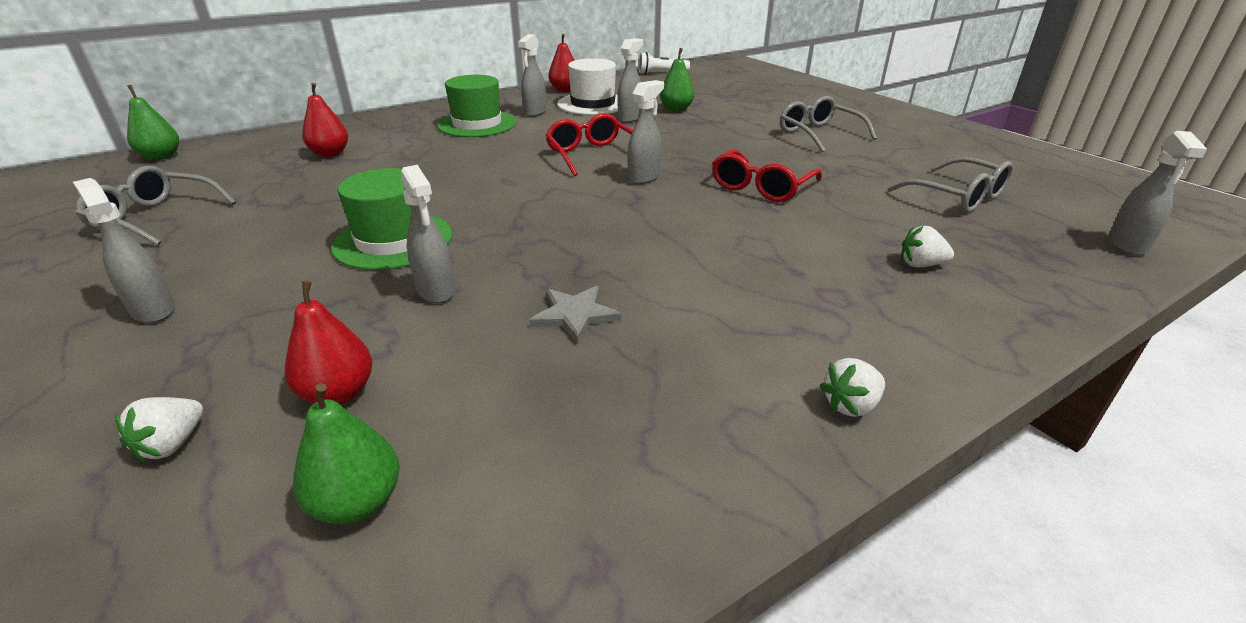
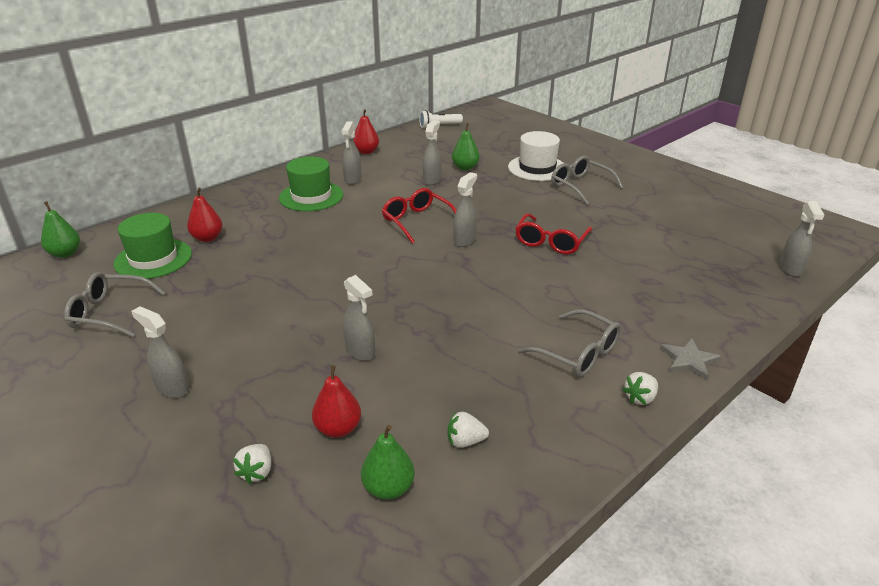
camera: 10 degrees left, 0 degrees up
(393, 241) = (307, 315): green hat -> green hat (153, 259)
(574, 315) = (460, 359): grey star -> grey star (689, 360)
(593, 104) = (396, 166): white hat -> white hat (537, 168)
(920, 264) = (667, 297): white strawberry -> white strawberry (465, 441)
(958, 197) = (685, 238): grey glasses -> grey glasses (578, 353)

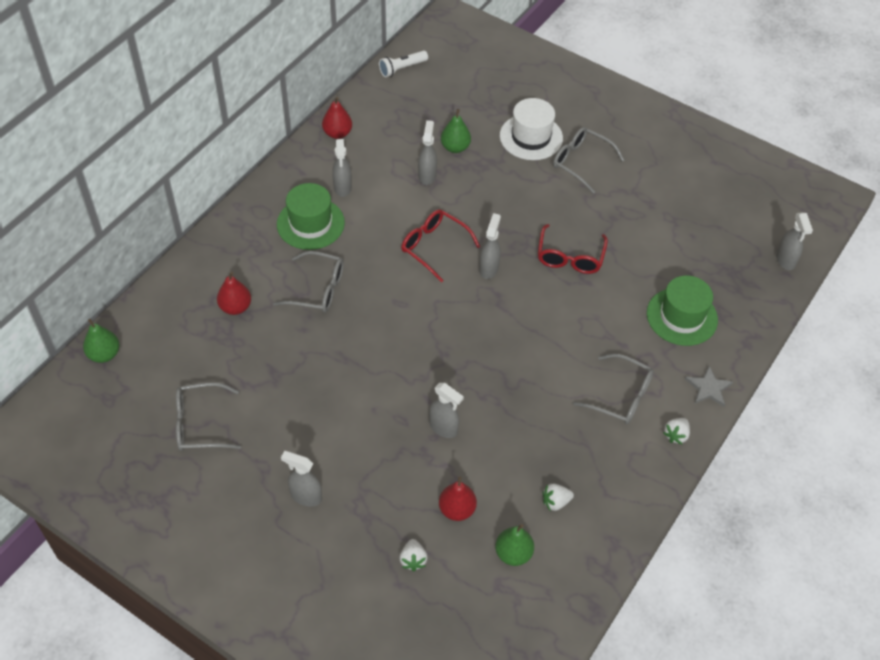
camera: 15 degrees left, 20 degrees up
(153, 259) = (198, 346): green hat -> green hat (682, 316)
(291, 235) = (318, 289): none -> grey glasses

